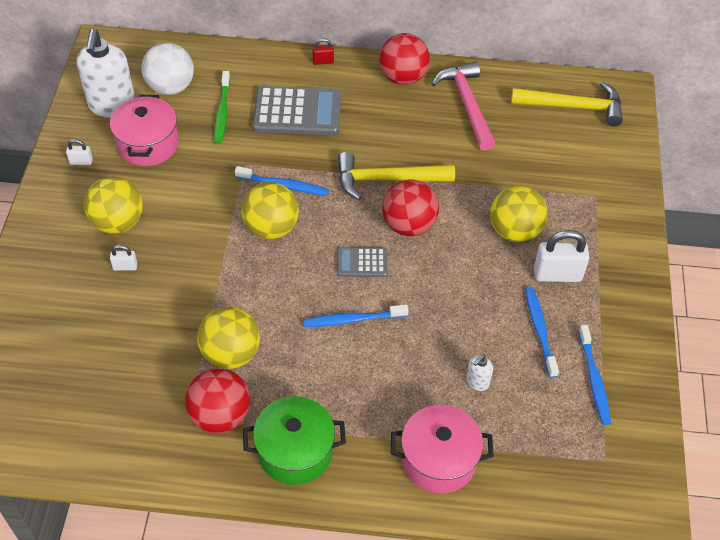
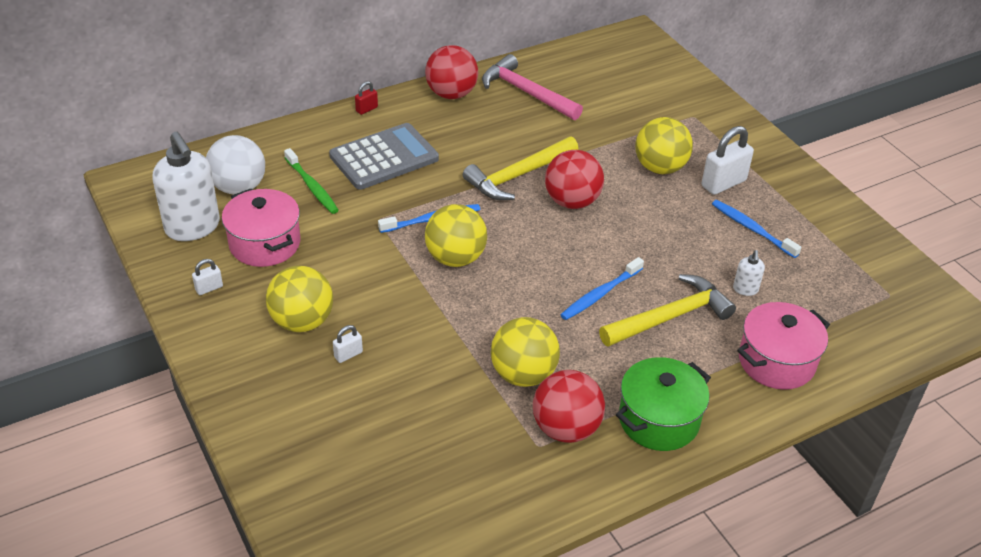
camera: 35 degrees left, 10 degrees down
(362, 262) = (562, 247): grey calculator -> none
(573, 106) = (612, 60): yellow hammer -> yellow hammer (670, 317)
(594, 379) = (825, 243): blue toothbrush -> none

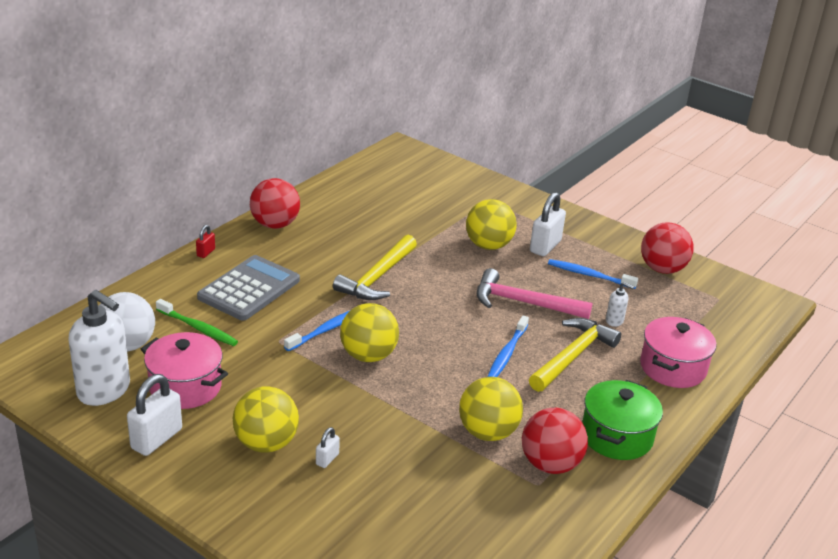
camera: 25 degrees left, 10 degrees down
(209, 288) = (156, 439): white padlock -> white padlock, size x1.99
(526, 93) = (340, 210): pink hammer -> pink hammer (523, 303)
(572, 201) = (436, 287): red ball -> red ball (662, 269)
(745, 289) = (614, 321): white soap dispenser -> white soap dispenser turned 45 degrees counterclockwise

